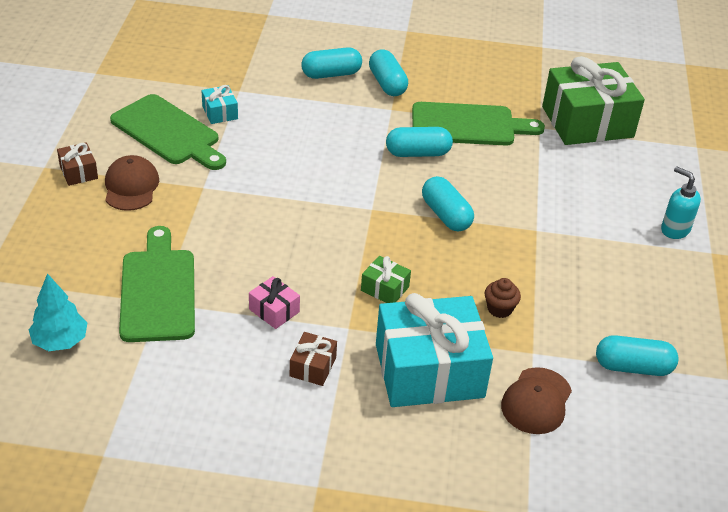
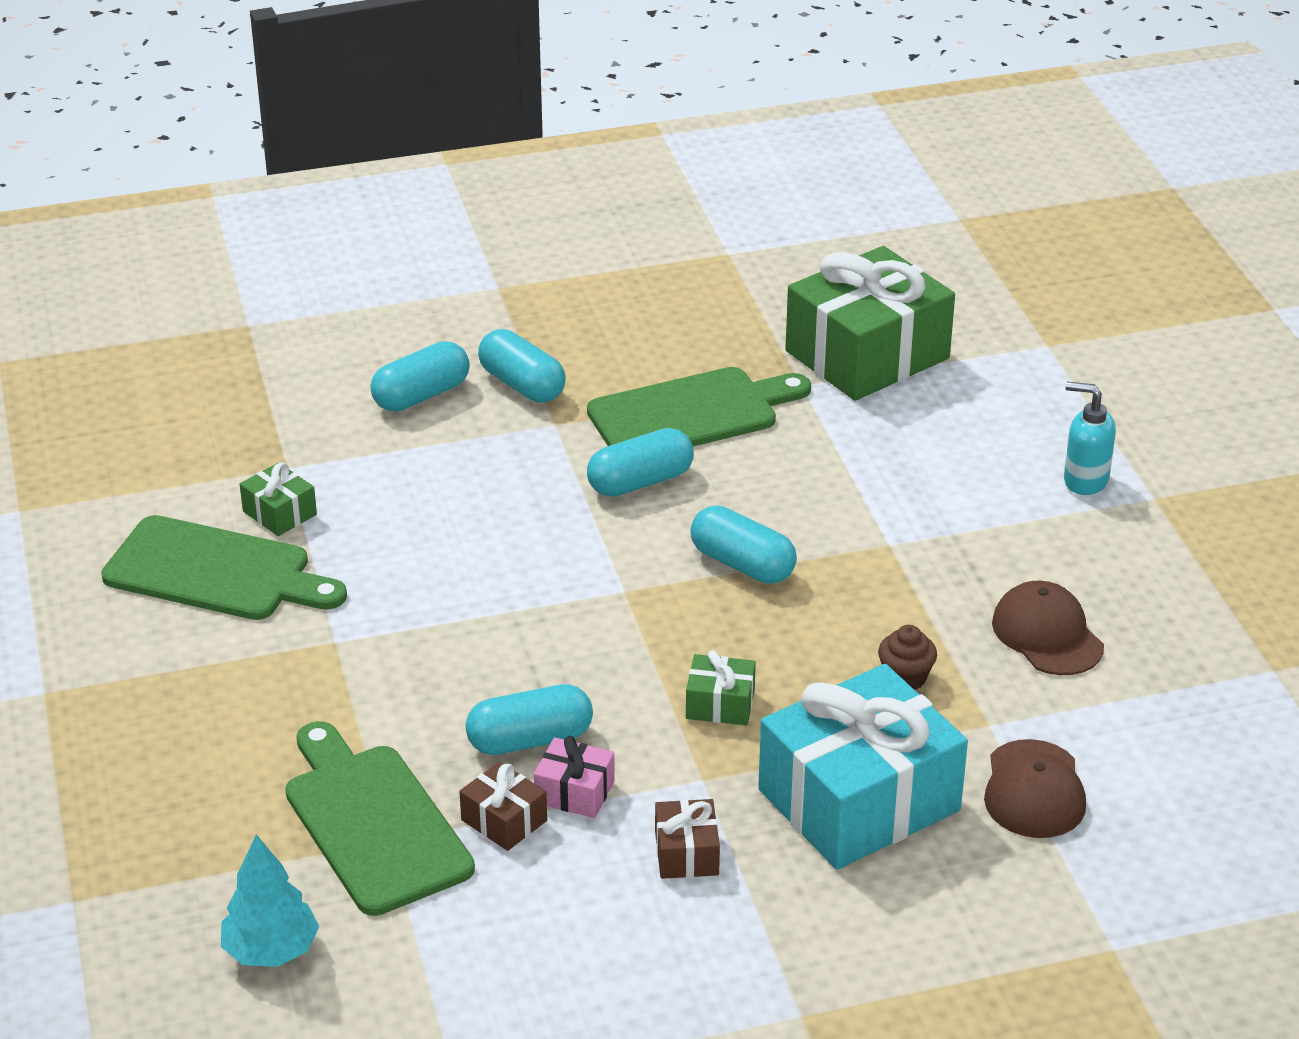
camera: 20 degrees left, 5 degrees down
(78, 172) = (109, 682): brown gift -> brown gift (504, 820)
(131, 186) = (215, 677): brown cap -> brown cap (1047, 634)
(220, 112) = (279, 513): turquoise gift -> green gift
(633, 367) = (1137, 697): turquoise capsule -> turquoise capsule (530, 740)

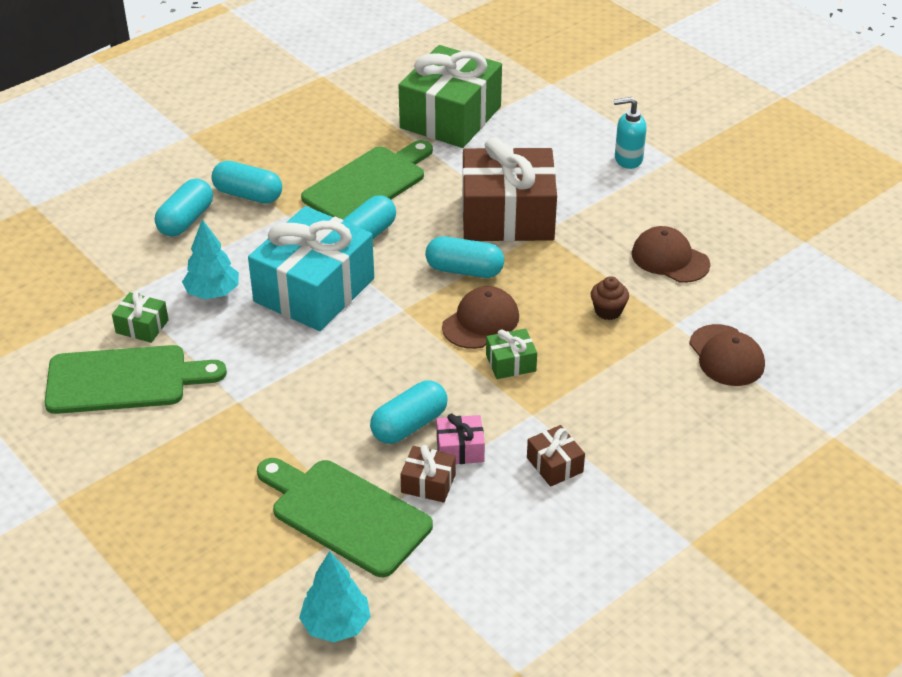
camera: 25 degrees left, 5 degrees up
(394, 497) = (213, 293): none -> turquoise tree
(717, 638) = (481, 321): none -> brown cap
(853, 510) = (507, 216): none -> brown gift
(859, 800) = (633, 396): turquoise gift -> turquoise gift (314, 290)

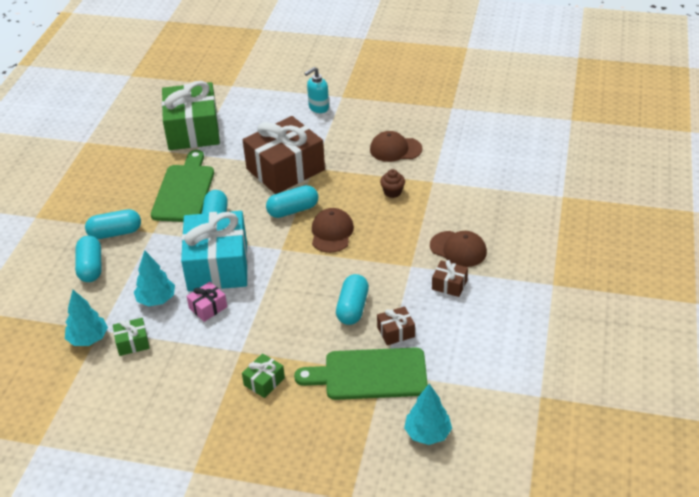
camera: 35 degrees left, 0 degrees up
(105, 297) = (88, 339): none -> turquoise tree
(124, 379) = (156, 379): green cutting board -> none
(460, 449) = (393, 305): pink gift -> pink gift (208, 307)
(510, 363) = (371, 246): green gift -> green gift (264, 381)
(726, 356) = (474, 184): brown cap -> brown cap (458, 249)

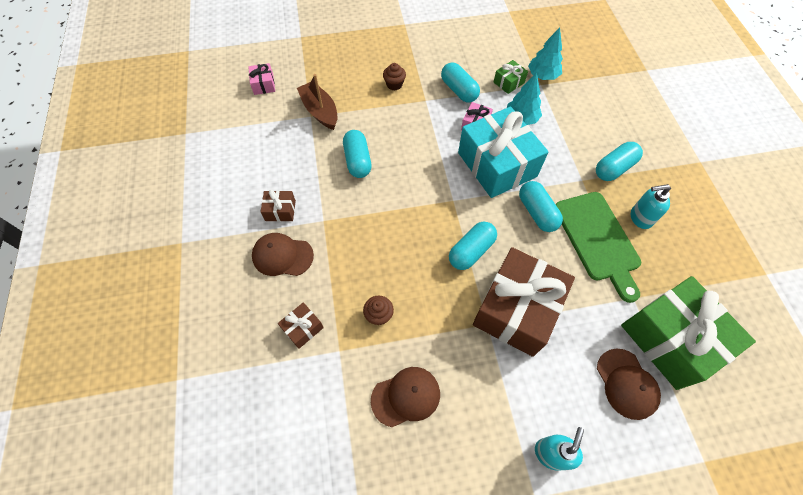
camera: 155 degrees right, 20 degrees up
(91, 267) = (599, 129): turquoise capsule -> turquoise capsule (459, 90)
(135, 194) = (640, 218): none -> turquoise soap dispenser
(264, 381) = (394, 84): green gift -> brown cupcake
(332, 233) = (416, 235): brown cap -> brown cap (626, 383)
(369, 375) = (320, 111): green cutting board -> brown boat
(396, 332) = (313, 150): brown gift -> brown gift (302, 328)
(427, 433) = (263, 84): turquoise tree -> pink gift

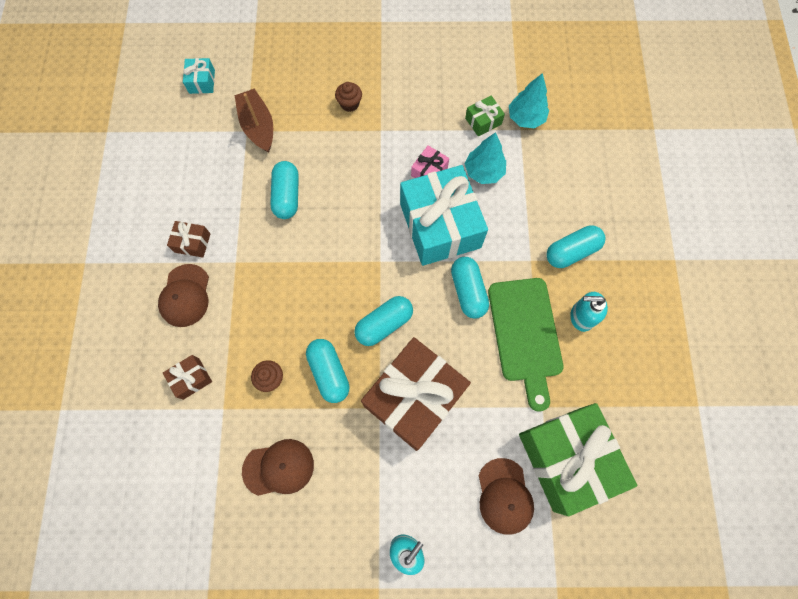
camera: 10 degrees right, 10 degrees up
(263, 84) = (202, 81): pink gift -> turquoise gift
(282, 256) = (185, 295): brown cap -> brown cap turned 105 degrees counterclockwise
(459, 90) = (422, 123): turquoise capsule -> turquoise capsule (329, 373)

